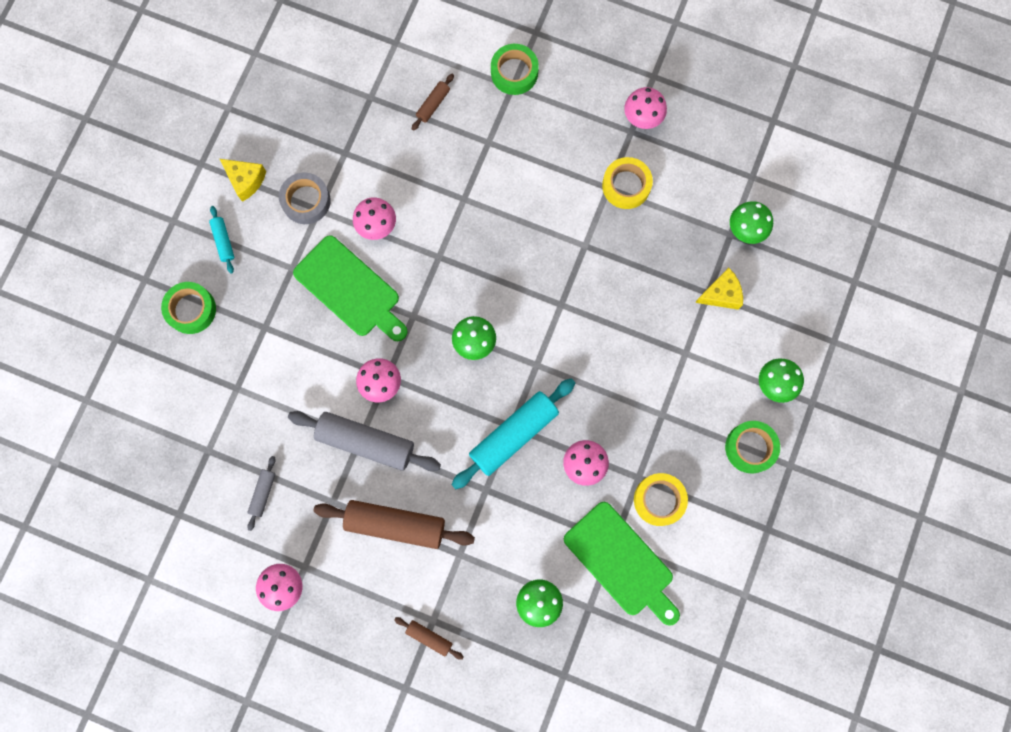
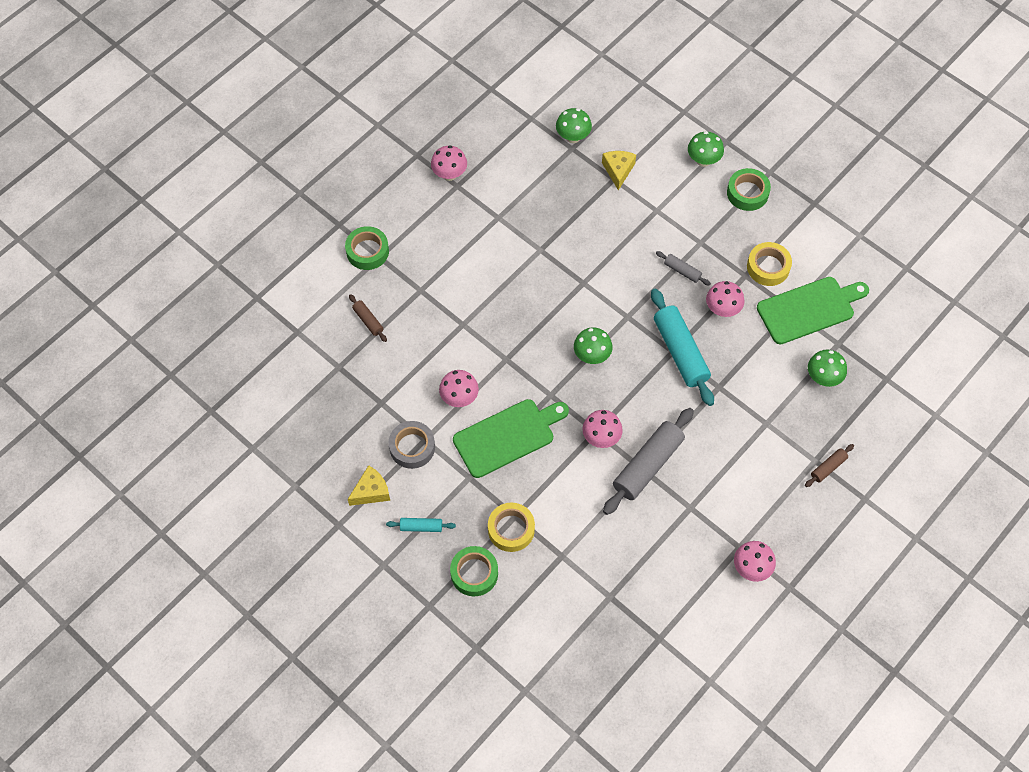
camera: 70 degrees left, 15 degrees down
(263, 493) = (664, 561): grey rolling pin -> grey rolling pin (682, 271)
(395, 525) = (726, 464): brown rolling pin -> none
(626, 186) = (502, 204): yellow tape -> yellow tape (511, 529)

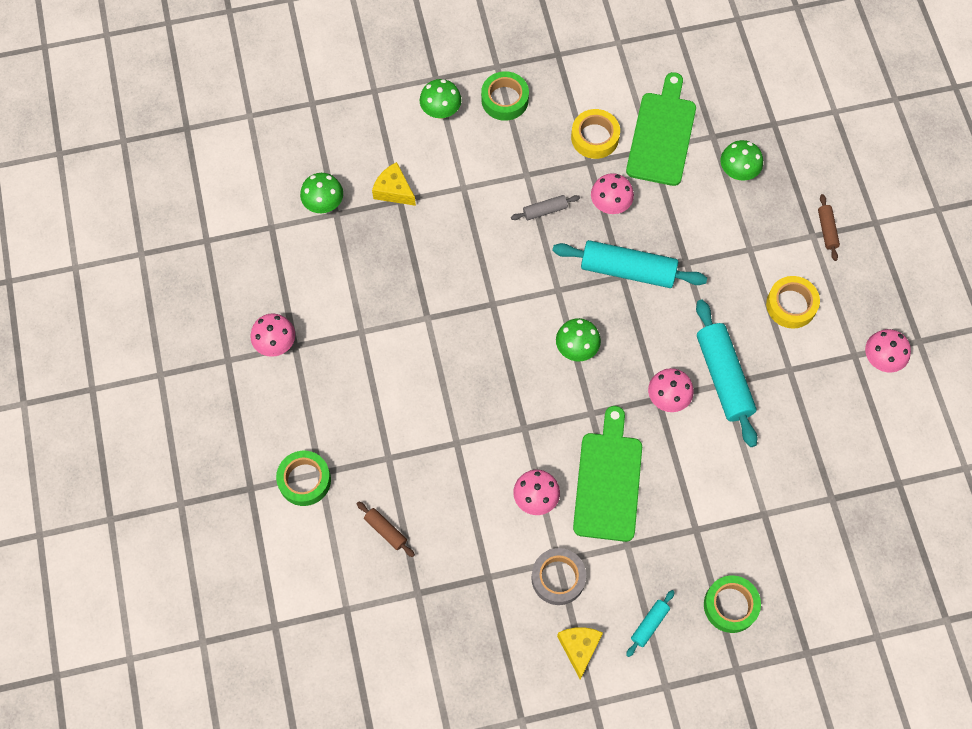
camera: 55 degrees left, 5 degrees up
(368, 321) = (385, 531): brown rolling pin -> brown rolling pin turned 45 degrees clockwise
(511, 529) = (707, 542): yellow tape -> yellow tape (791, 305)
(648, 465) = (723, 377): grey rolling pin -> turquoise rolling pin

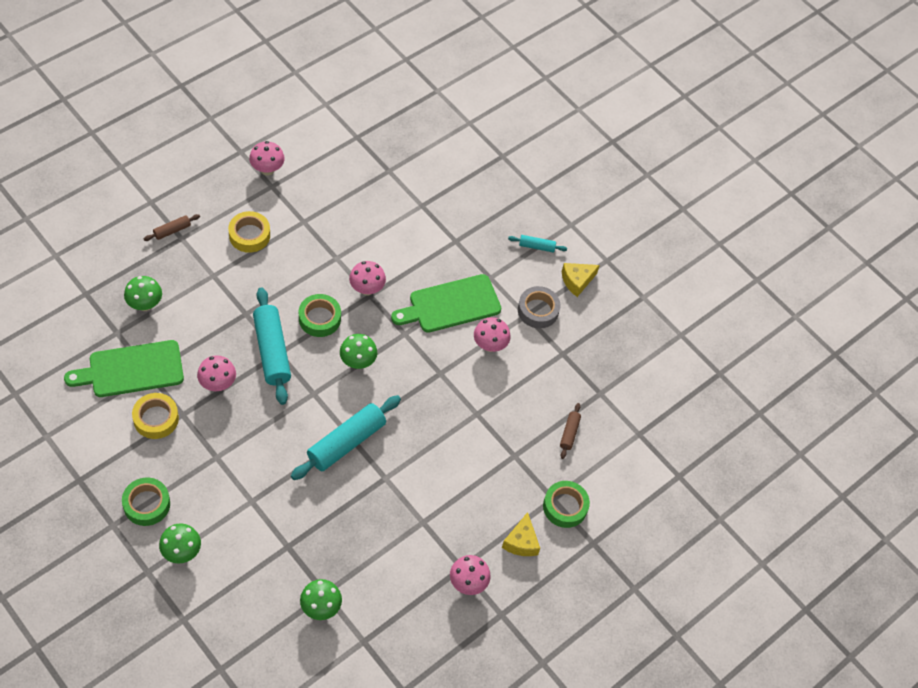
camera: 125 degrees left, 10 degrees down
(394, 190) = (280, 555): yellow cheese -> yellow cheese (521, 542)
(545, 210) = (245, 430): grey rolling pin -> none
(723, 377) = (331, 260): turquoise rolling pin -> turquoise rolling pin (346, 442)
(730, 605) = (496, 205): green tape -> green tape (319, 318)

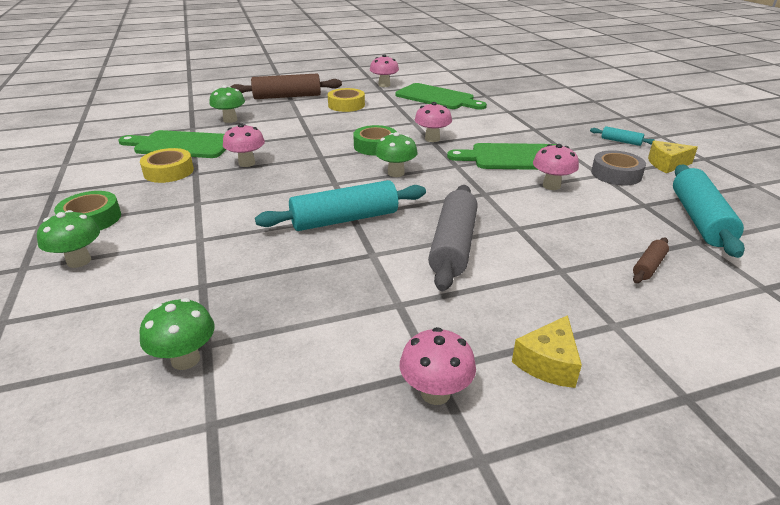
camera: 30 degrees right, 25 degrees down
(172, 231) = (287, 96): brown rolling pin -> brown rolling pin, size x2.10
(272, 351) = (315, 155): turquoise rolling pin -> turquoise rolling pin (700, 219)
(339, 190) = (437, 97): none -> green cutting board
(437, 450) = (453, 245): none -> grey rolling pin
(565, 507) = (634, 339): green tape -> none

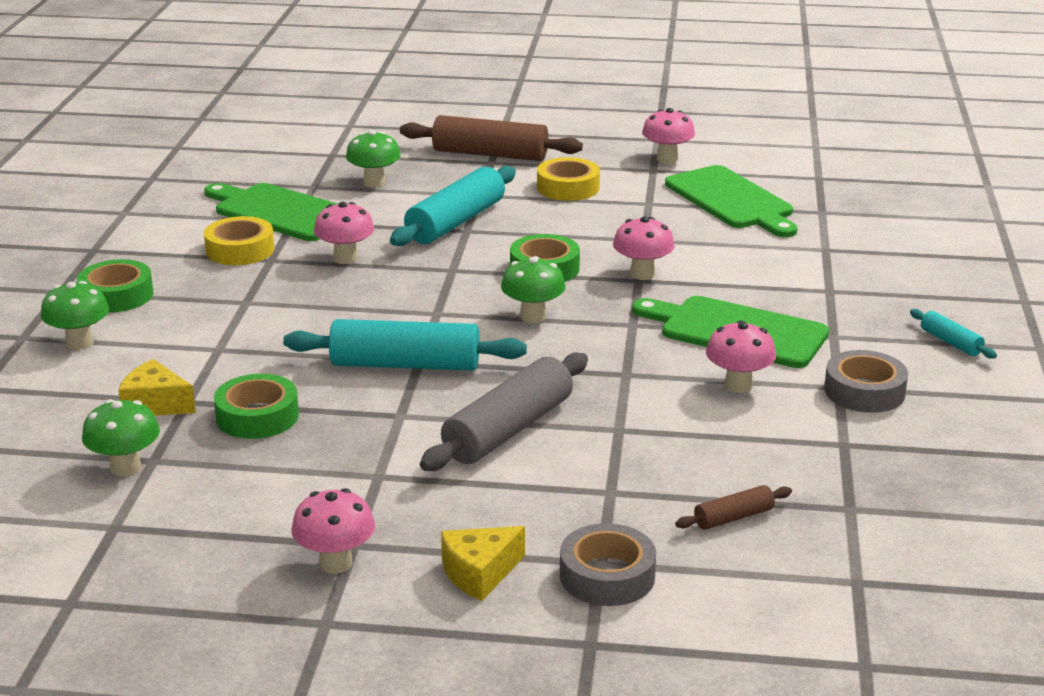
camera: 25 degrees right, 5 degrees down
(268, 283) = (257, 416): none -> green tape
(630, 334) = (607, 576): none -> grey tape
(666, 164) = (973, 395): yellow cheese -> yellow cheese (155, 404)
(700, 219) = (898, 483): turquoise rolling pin -> turquoise rolling pin (456, 222)

